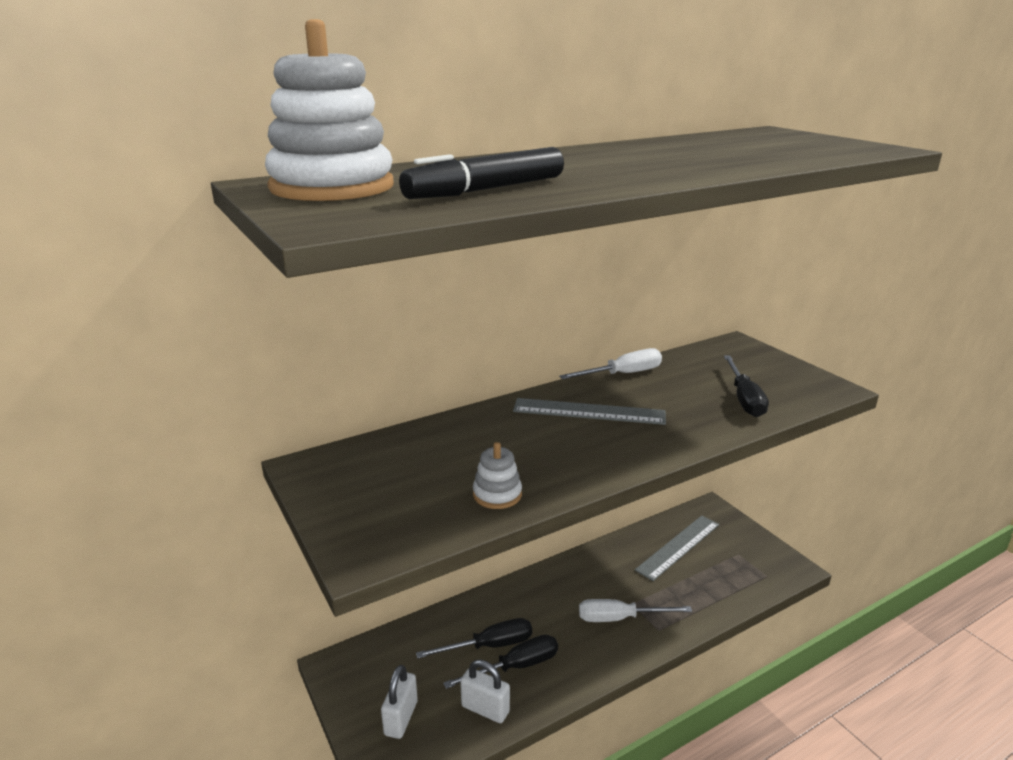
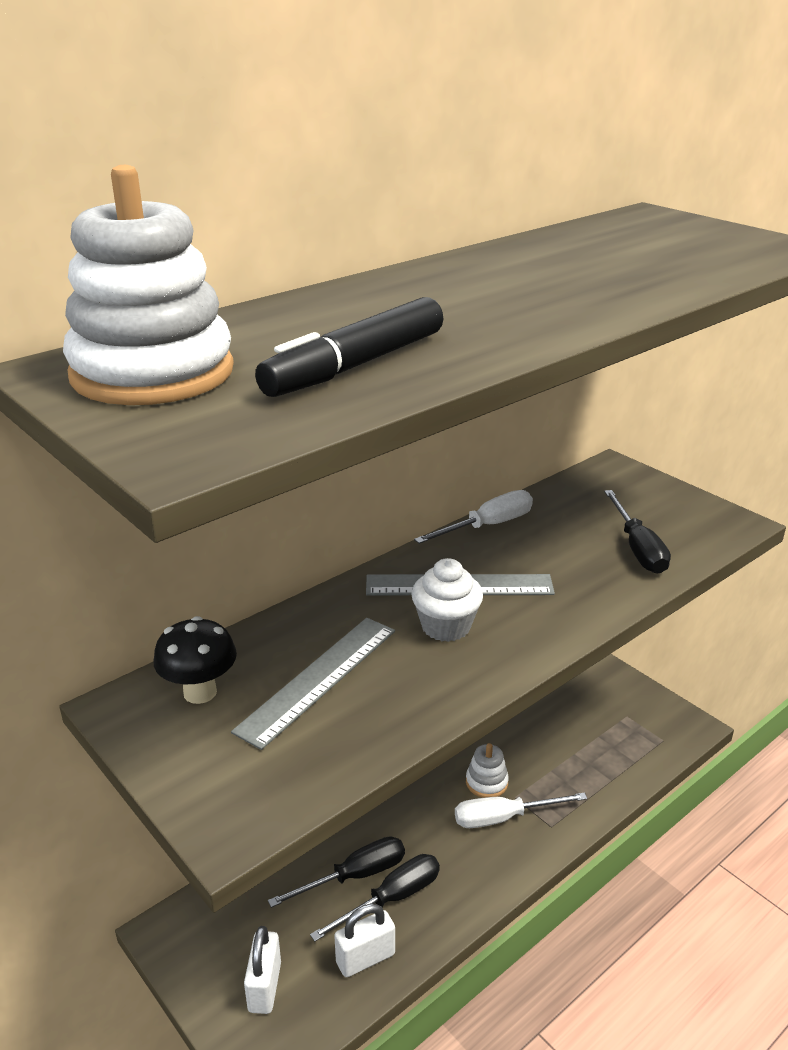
camera: 10 degrees left, 5 degrees up
(366, 463) = (200, 692): none -> black mushroom
(485, 709) = (365, 958): white padlock -> white padlock turned 45 degrees counterclockwise
(497, 494) = (376, 718): white stacking toy -> white stacking toy (486, 782)
(570, 438) = (446, 626): none -> white cupcake
(678, 547) = (556, 715): grey ruler -> grey ruler (318, 679)

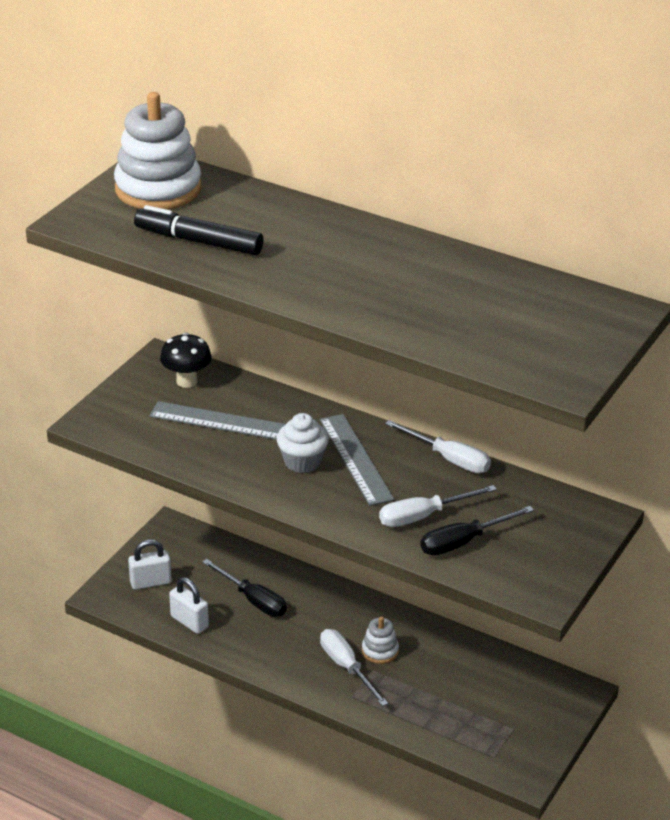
camera: 70 degrees right, 5 degrees up
(392, 898) = (242, 623): black screwdriver -> none
(585, 563) = (423, 516): none -> white screwdriver

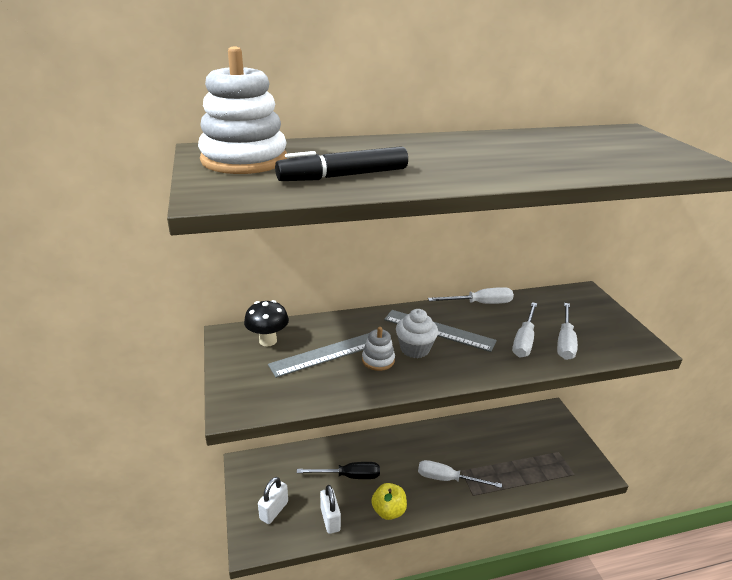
camera: 45 degrees left, 5 degrees down
(189, 622) = (330, 519): white padlock -> white padlock turned 75 degrees clockwise
(250, 651) = (388, 511): none -> yellow apple
(380, 651) = (449, 456): white stacking toy -> white stacking toy (378, 360)
(463, 542) = (565, 342): black screwdriver -> white screwdriver

